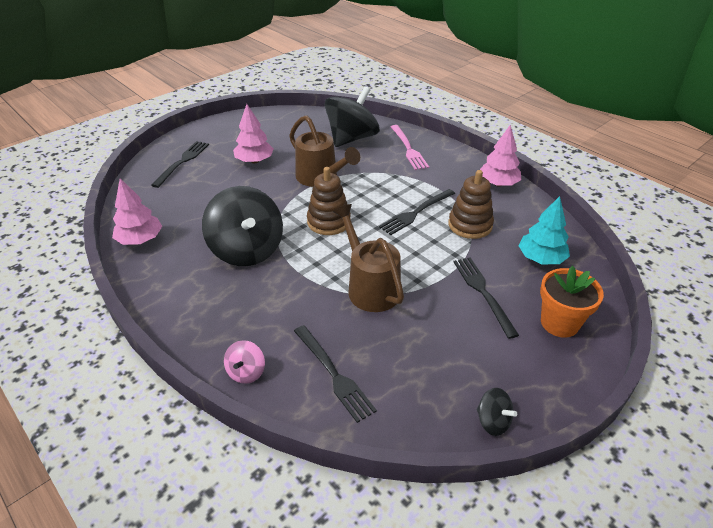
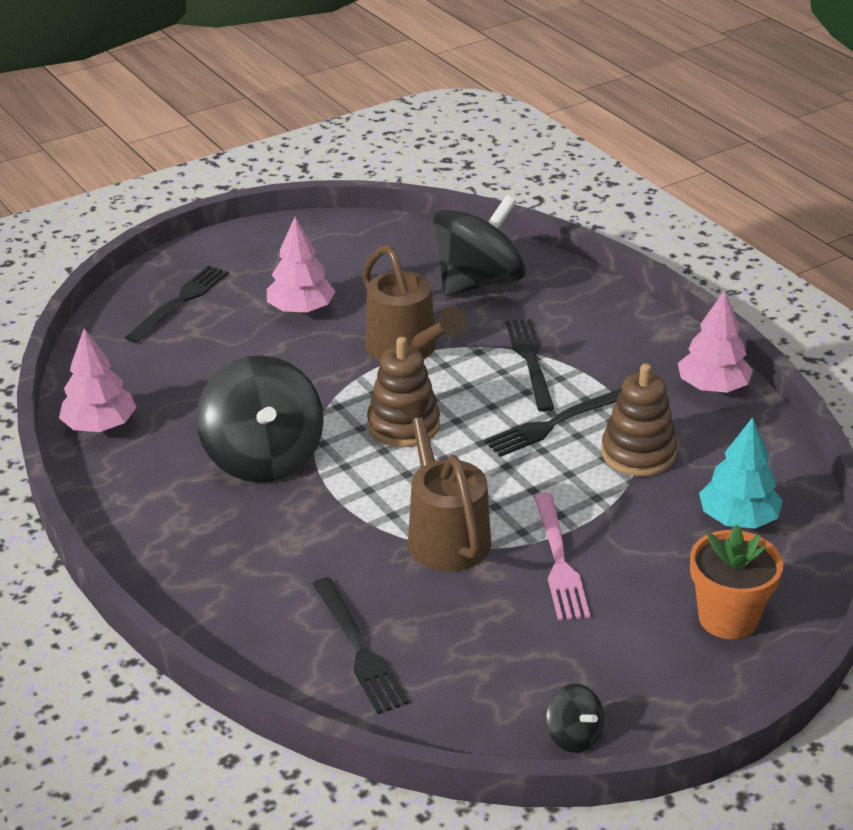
camera: 10 degrees right, 5 degrees down
(246, 372) = (233, 632): pink spinning top -> none
(409, 149) = (574, 311): pink fork -> pink fork (559, 562)
(482, 292) = (621, 560): black fork -> black fork (529, 360)

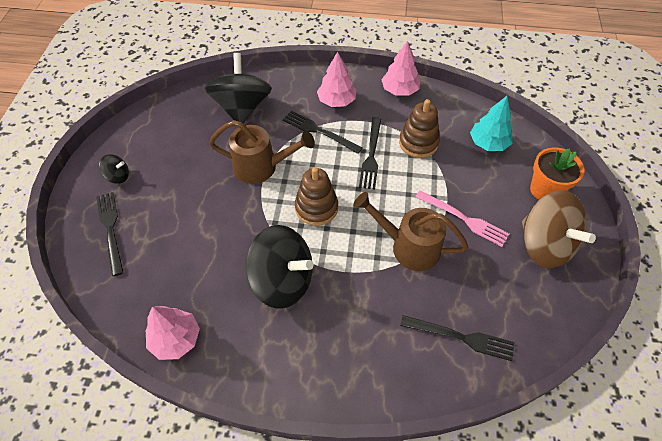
camera: 50 degrees left, 20 degrees up
(301, 310) = (181, 184): pink tree -> pink tree (336, 101)
(573, 736) = (578, 293): black spinning top -> black spinning top (118, 176)
(619, 662) = (544, 245): none -> brown spinning top

